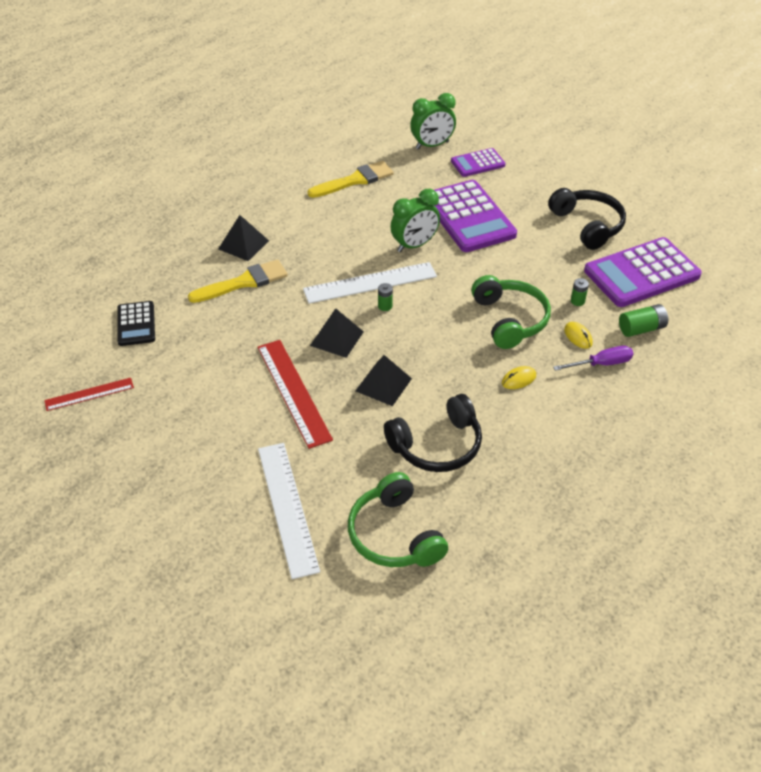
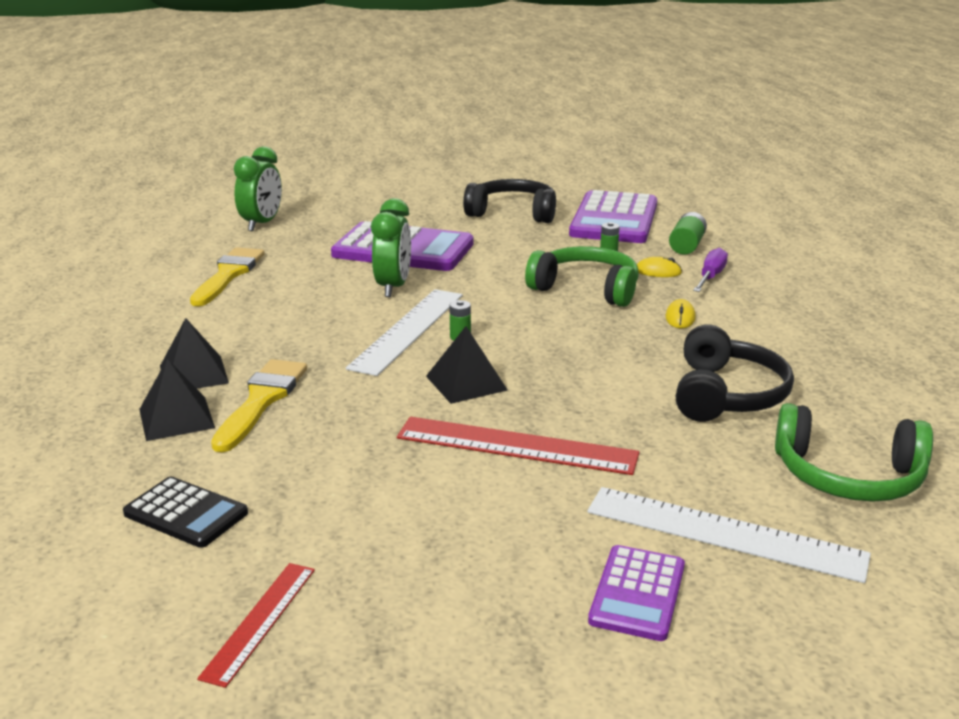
camera: 50 degrees left, 20 degrees down
(383, 384) = (586, 386): black pyramid -> black pyramid (176, 418)
(478, 163) = (334, 217): purple calculator -> purple calculator (637, 593)

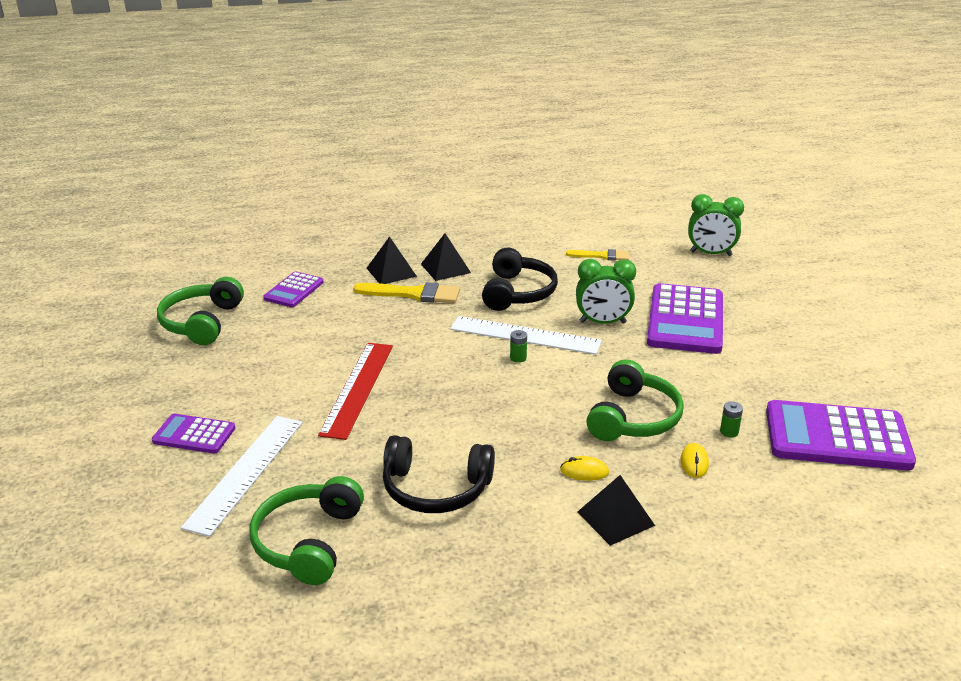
camera: 85 degrees right, 5 degrees up
(186, 513) = (294, 290): black calculator -> purple calculator
(228, 275) = (601, 256): yellow brush -> yellow brush, size x0.63
(259, 621) = (202, 322): red ruler -> green headphones
(466, 383) = (444, 364): black pyramid -> black pyramid (615, 518)
(513, 213) = (815, 372): black headphones -> black headphones (517, 292)
(686, 246) = (780, 487): green battery -> none
(710, 277) = (694, 498): purple screwdriver -> none

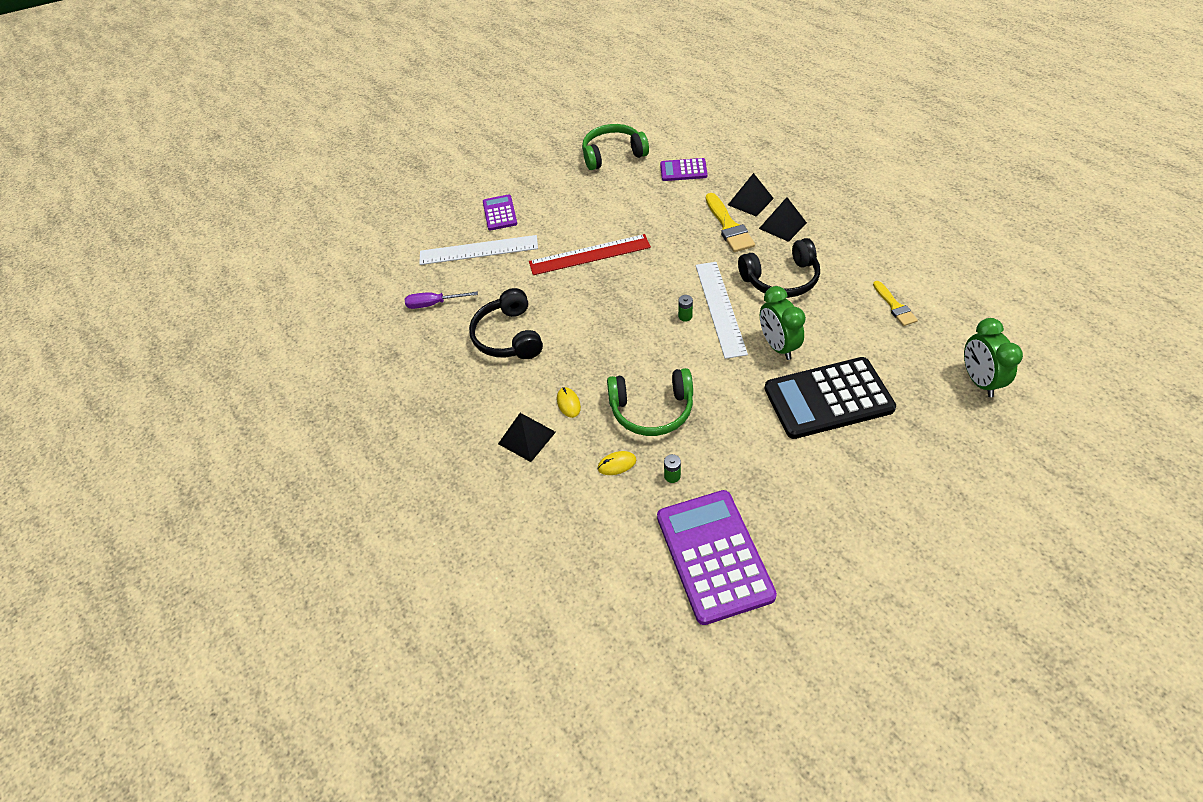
camera: 70 degrees right, 20 degrees up
(308, 541) = (434, 304): green headphones -> purple screwdriver
(685, 320) = (828, 399): purple calculator -> black calculator

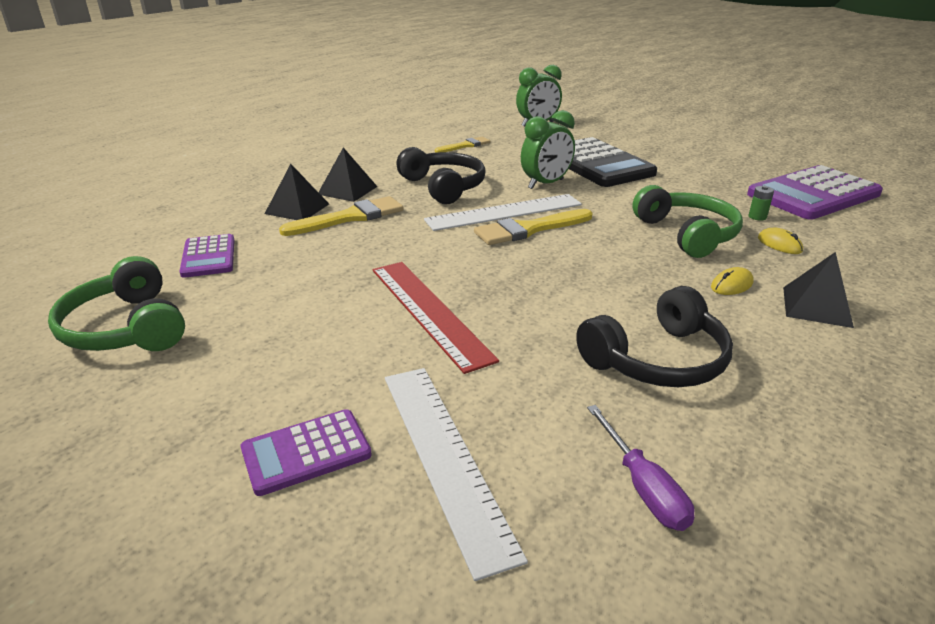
camera: 110 degrees left, 20 degrees down
(685, 316) = (529, 229): green battery -> yellow brush

